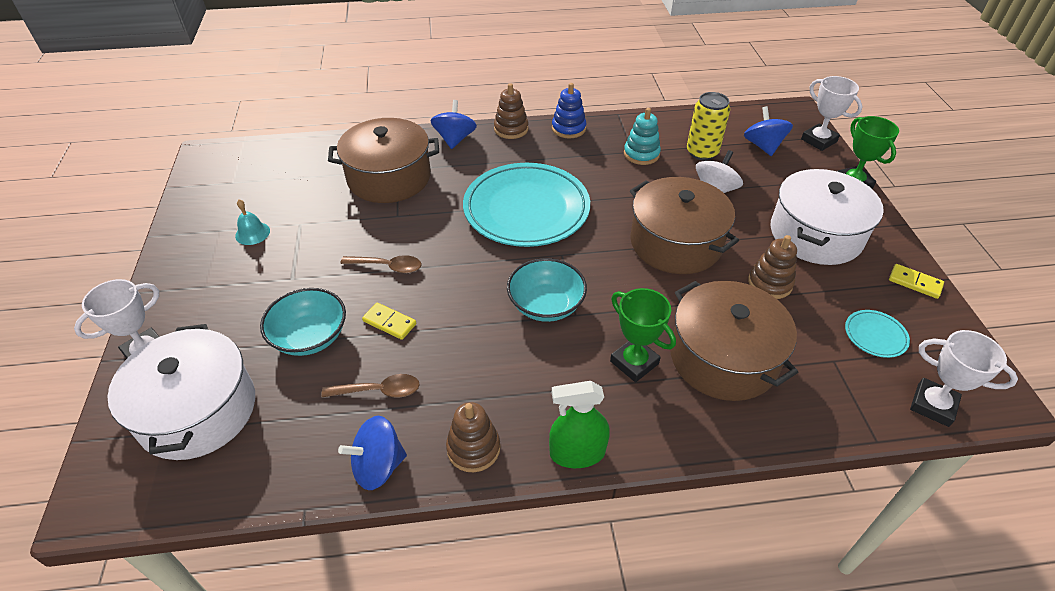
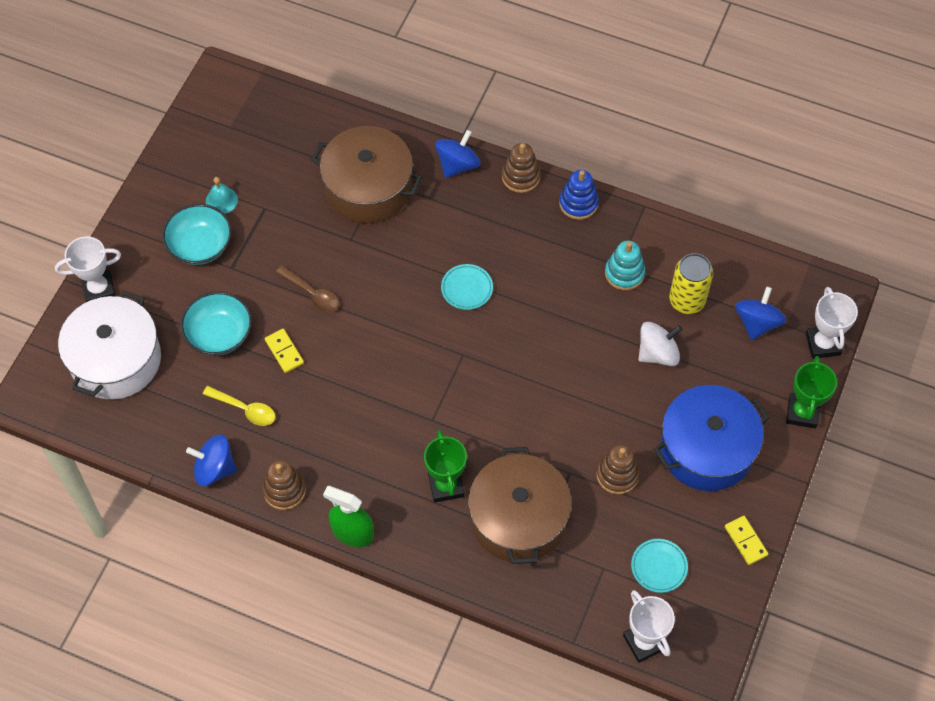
camera: 30 degrees right, 15 degrees up
(379, 391) = (245, 409): brown spoon -> yellow spoon
(526, 209) = (467, 288): turquoise plate -> turquoise plate, size x0.40
(546, 305) = (415, 398): turquoise bowl -> turquoise bowl (200, 245)
(676, 243) = (571, 393): brown pot -> none
(815, 234) = (706, 449): white pot -> blue pot

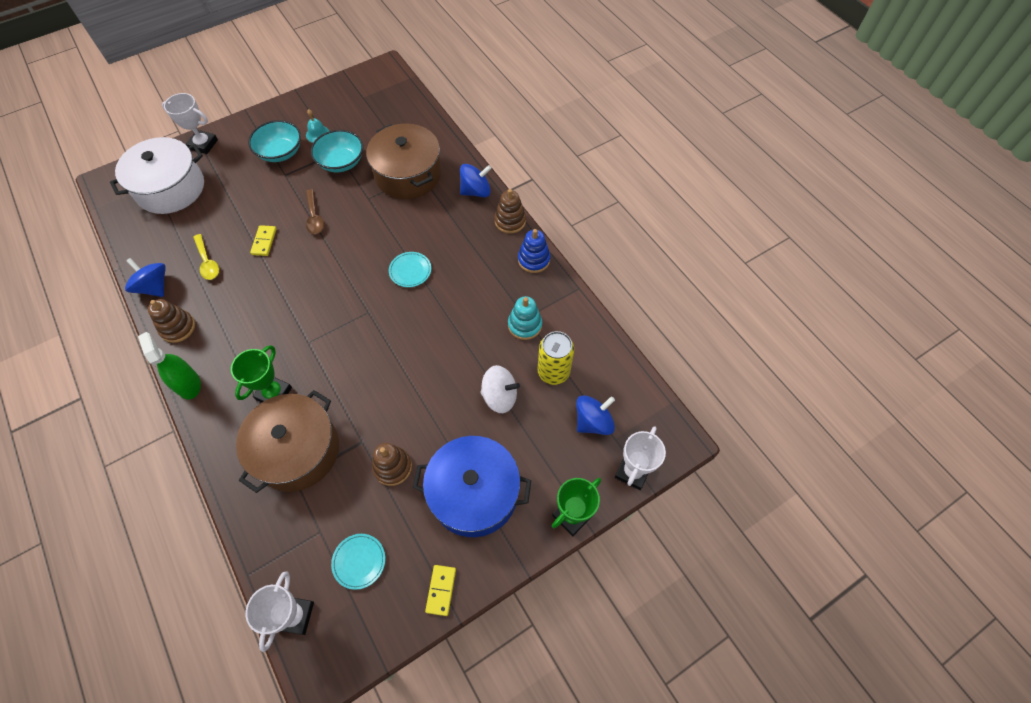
camera: 35 degrees right, 0 degrees up
(219, 334) = (239, 208): turquoise bowl -> turquoise bowl (341, 162)

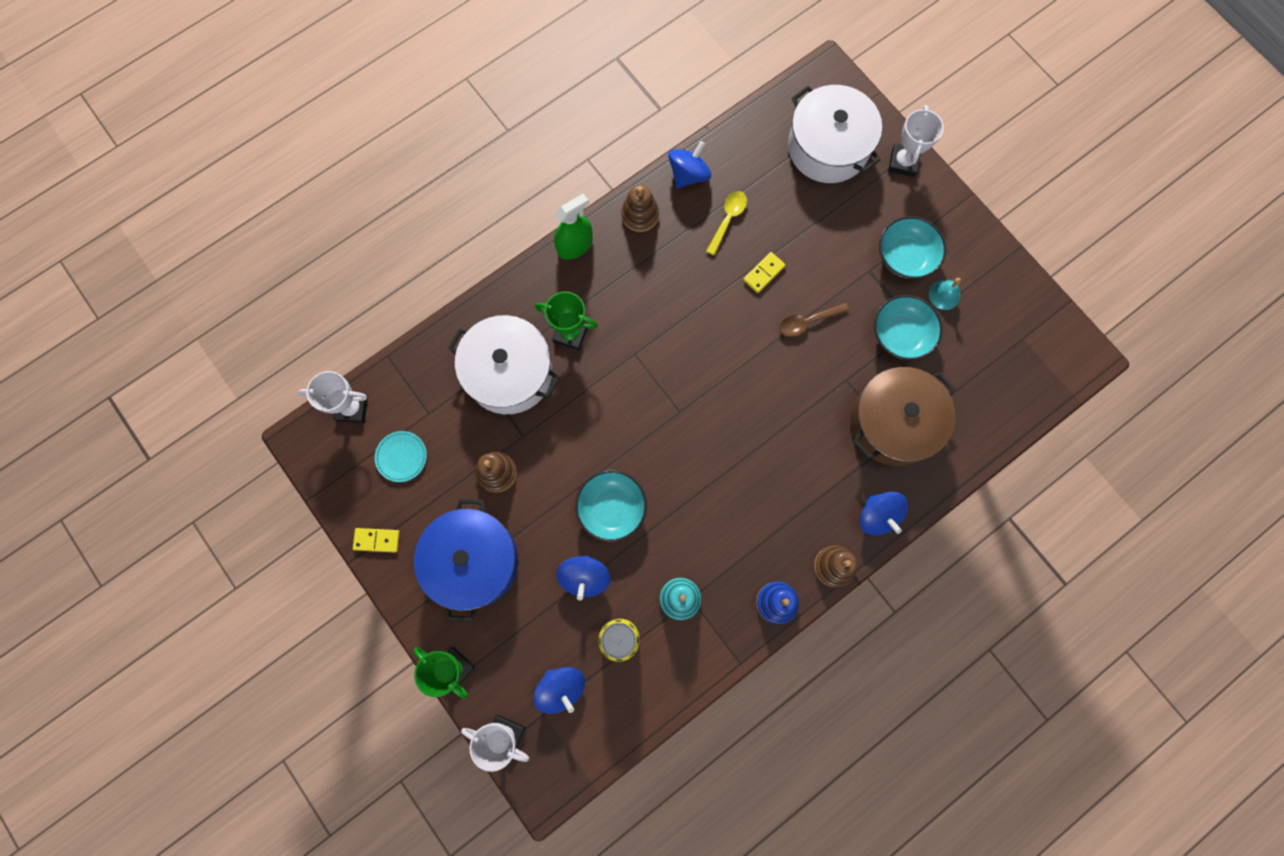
camera: 85 degrees right, 15 degrees up
(207, 262) = (728, 219): yellow spoon -> yellow spoon turned 150 degrees clockwise
(264, 241) = (764, 273): yellow domino -> yellow domino turned 45 degrees counterclockwise
(297, 450) = (509, 373): brown pot -> white pot
(410, 271) = (742, 451): turquoise plate -> none
(442, 370) = (611, 508): none -> turquoise bowl
(499, 396) = (584, 577): white spinning top -> blue spinning top

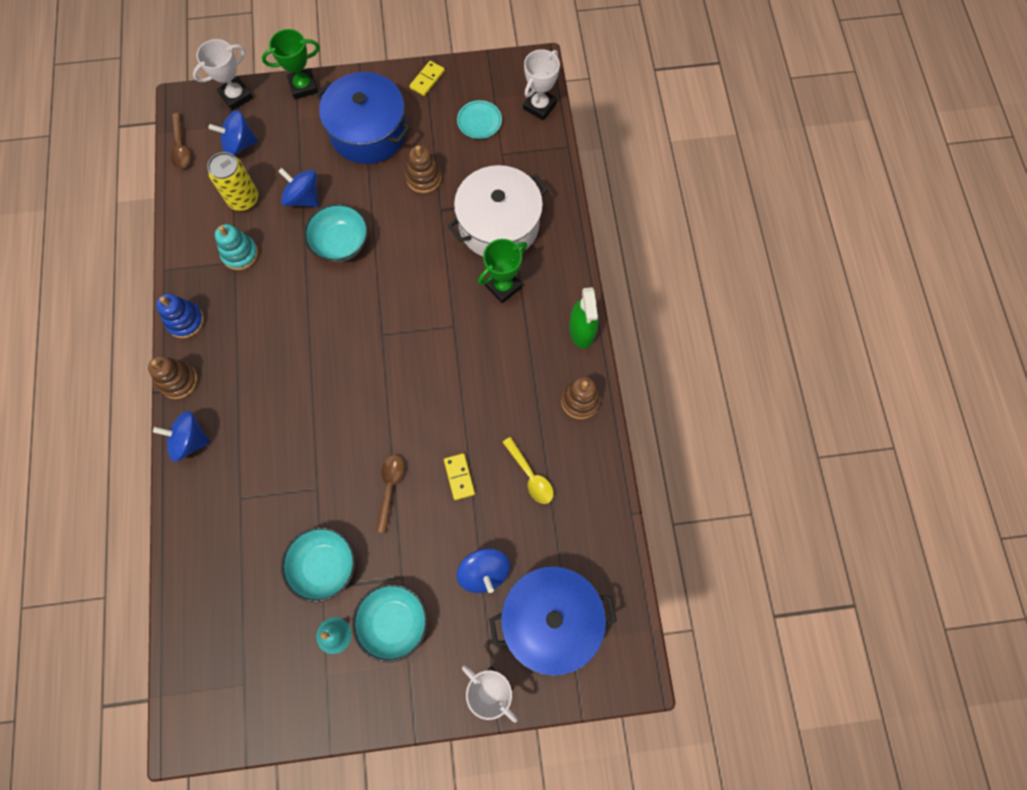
camera: 120 degrees right, 5 degrees down
(598, 751) = (181, 147): none -> brown spoon
(688, 174) = (596, 466): blue spinning top -> blue spinning top (484, 572)
(828, 147) = (551, 620): white pot -> blue pot
(893, 423) = (253, 505): brown pot -> none

